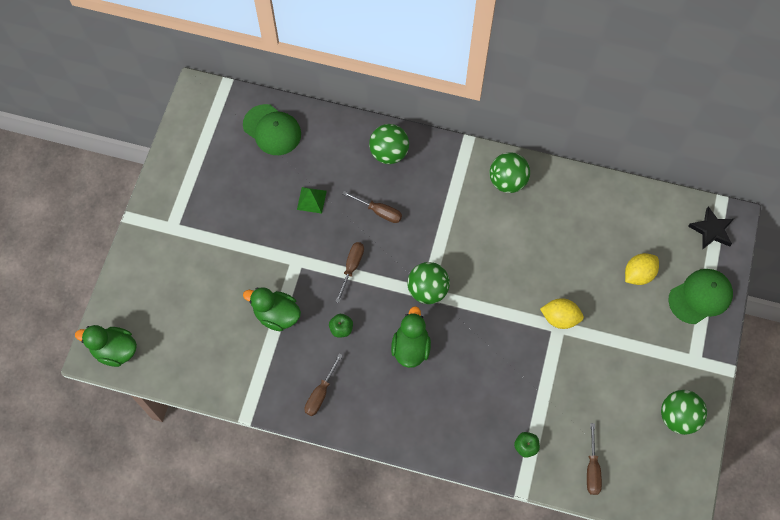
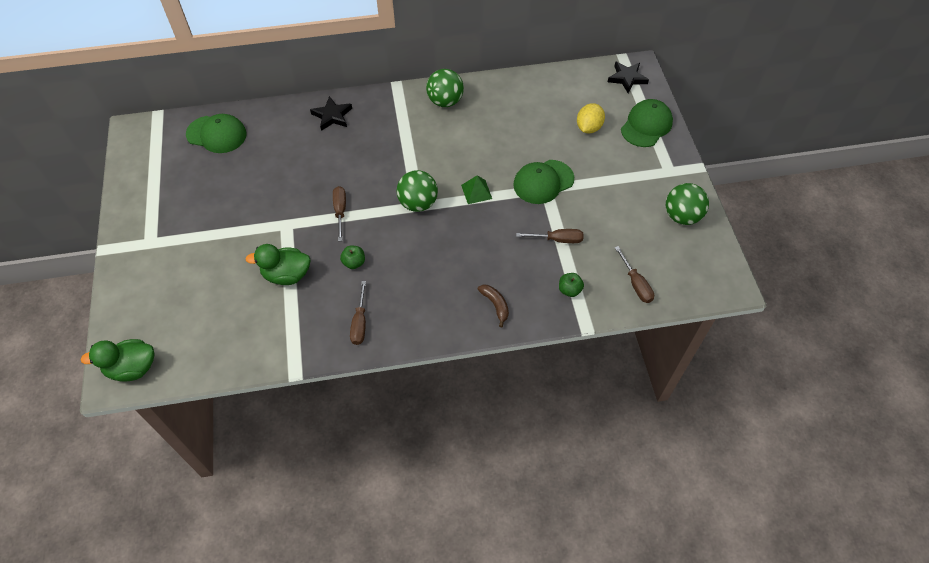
camera: 25 degrees left, 10 degrees down
(311, 200) = (278, 173): green pyramid -> green pyramid (476, 191)
(379, 211) = (344, 161): brown screwdriver -> brown screwdriver (557, 239)
(389, 153) = (332, 116): green ball -> black star
(411, 347) = (426, 253): green duck -> none
(449, 431) = (495, 305): none -> brown banana
(560, 318) = (543, 182): yellow lemon -> green cap

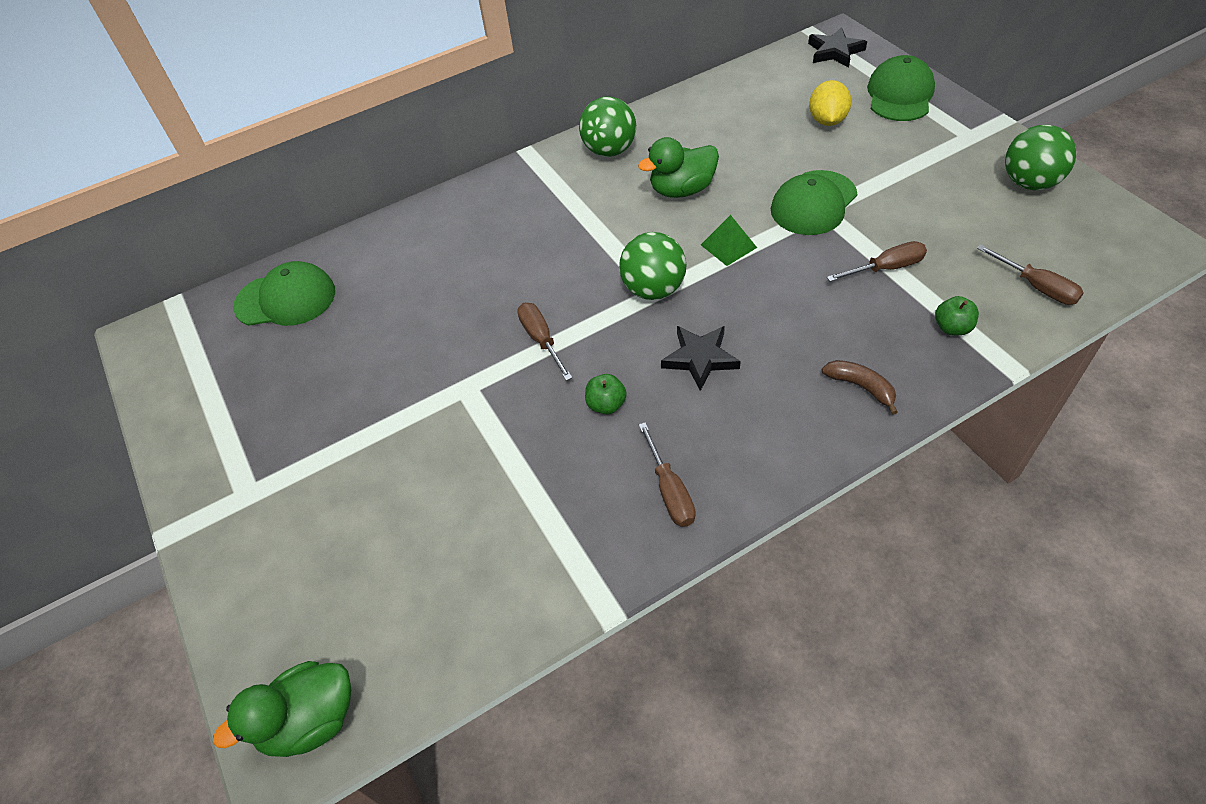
camera: 15 degrees left, 5 degrees down
(286, 275) = (508, 461): green duck -> green duck (682, 190)
(332, 116) = (455, 218): black star -> black star (700, 358)

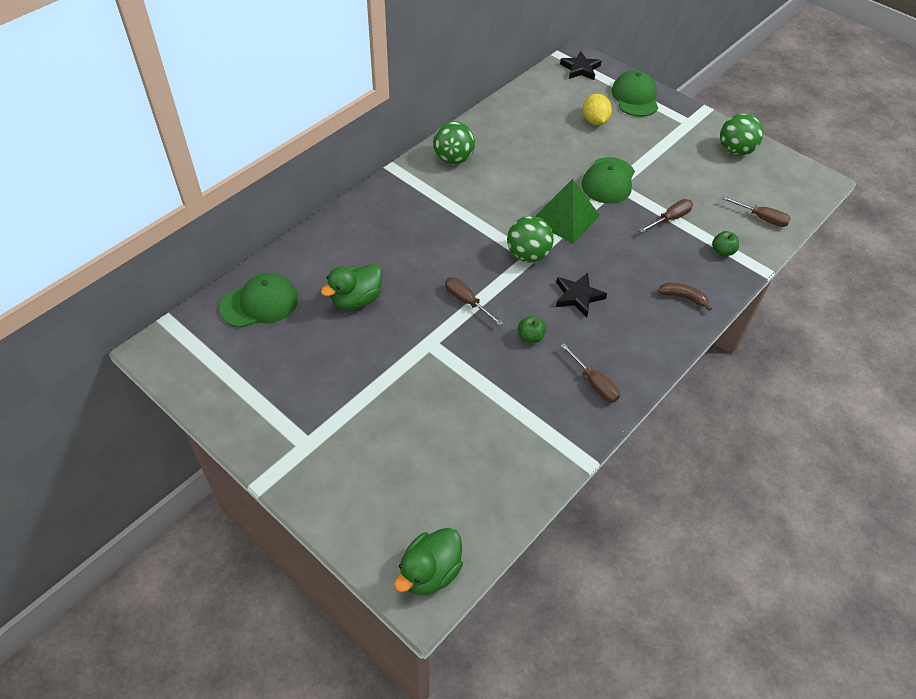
camera: 25 degrees left, 0 degrees up
(682, 190) = (517, 182): green duck -> green duck (356, 299)
(728, 246) = (565, 218): green pyramid -> green pyramid, size x1.83

